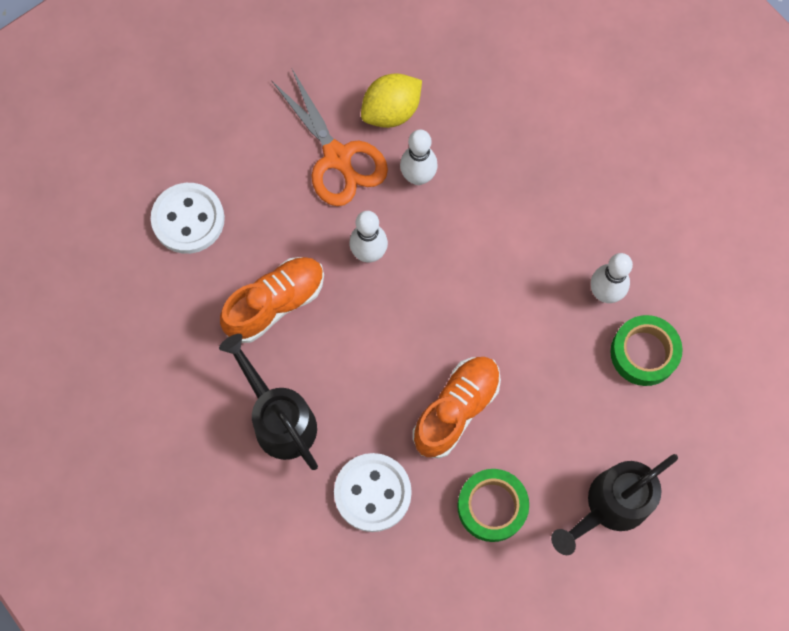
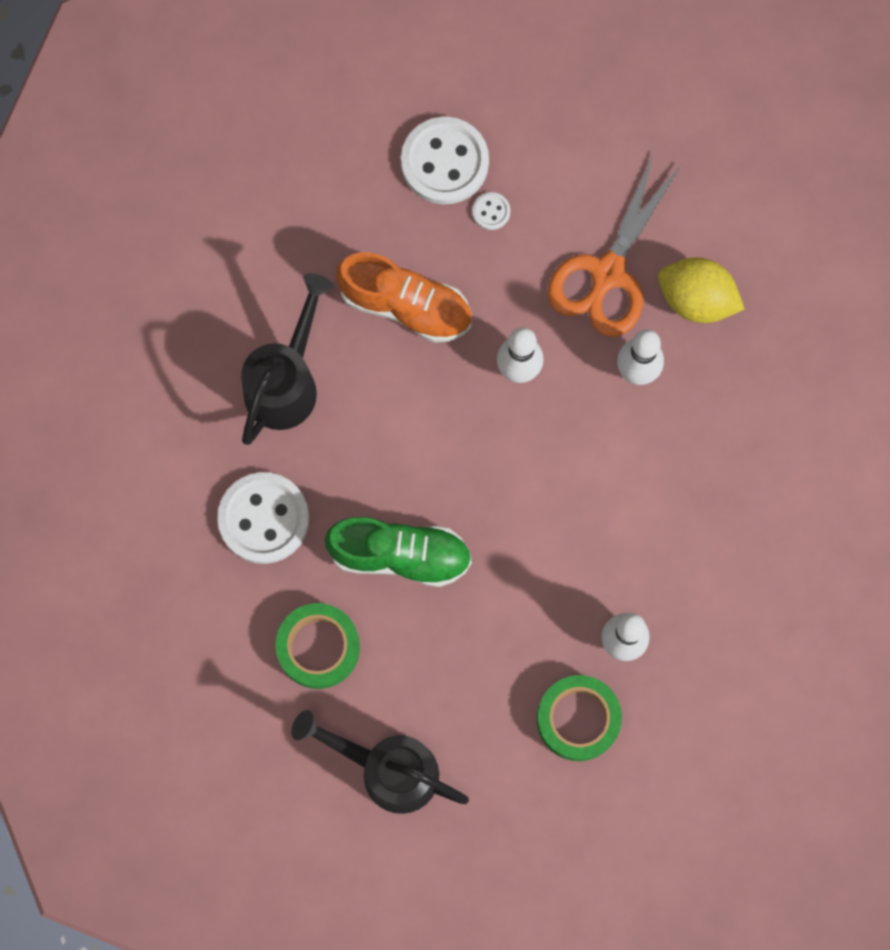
camera: 60 degrees right, 5 degrees up
(244, 208) = (491, 211): none -> white button
(456, 409) = (400, 555): orange shoe -> green shoe

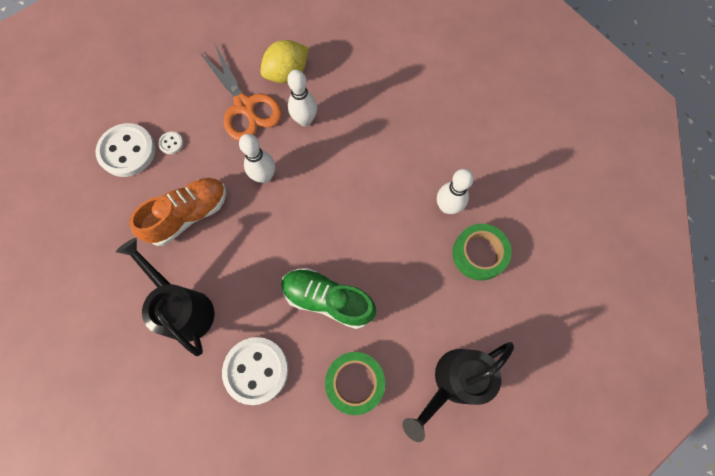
camera: 60 degrees left, 5 degrees down
(400, 555) = (328, 300): green shoe -> green shoe turned 105 degrees counterclockwise

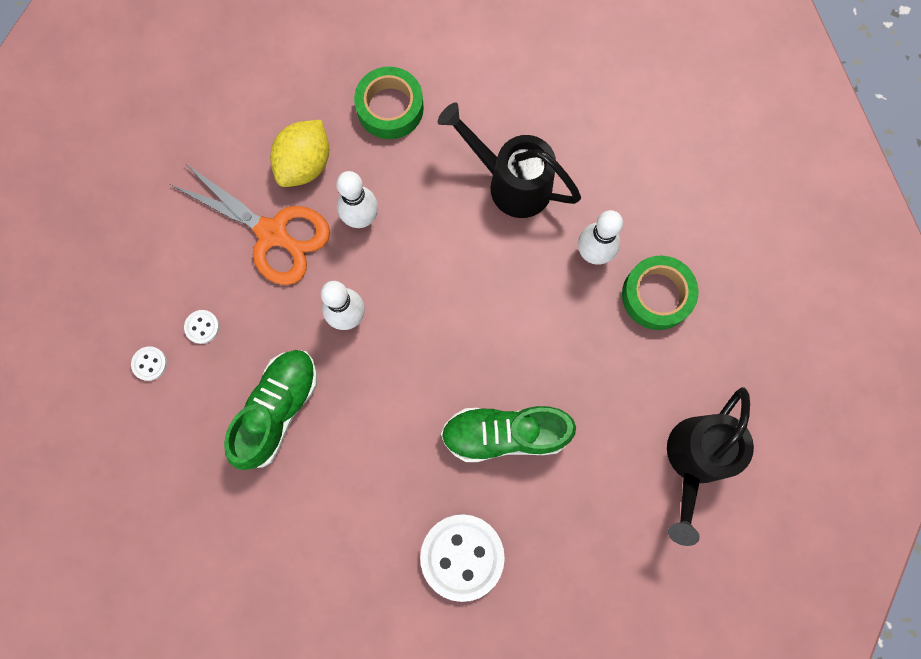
camera: 25 degrees left, 5 degrees up
(127, 151) = (149, 364): white button -> white button, size x0.43
(184, 308) = (336, 526): black watering can -> black watering can (511, 183)
(189, 215) = (278, 410): orange shoe -> green shoe
(355, 382) = (583, 514): green tape -> green tape (390, 108)

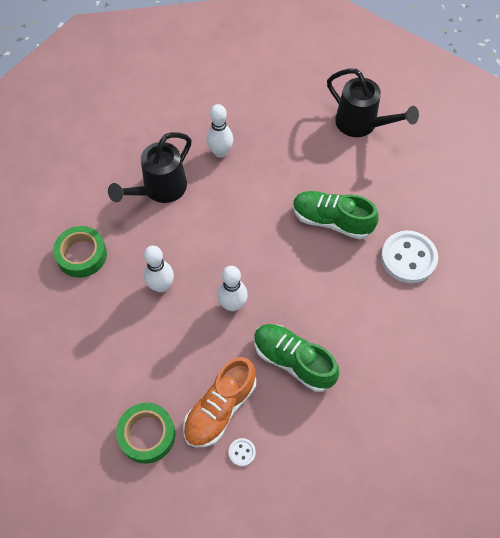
camera: 80 degrees left, 15 degrees down
(202, 327) = (220, 408): white button -> orange shoe
(272, 233) = (158, 348): orange scissors -> none
(305, 164) = (109, 318): yellow lemon -> none
(505, 434) = (331, 221): green shoe -> green shoe turned 105 degrees clockwise
(656, 295) = (255, 124): green tape -> green tape (147, 435)

